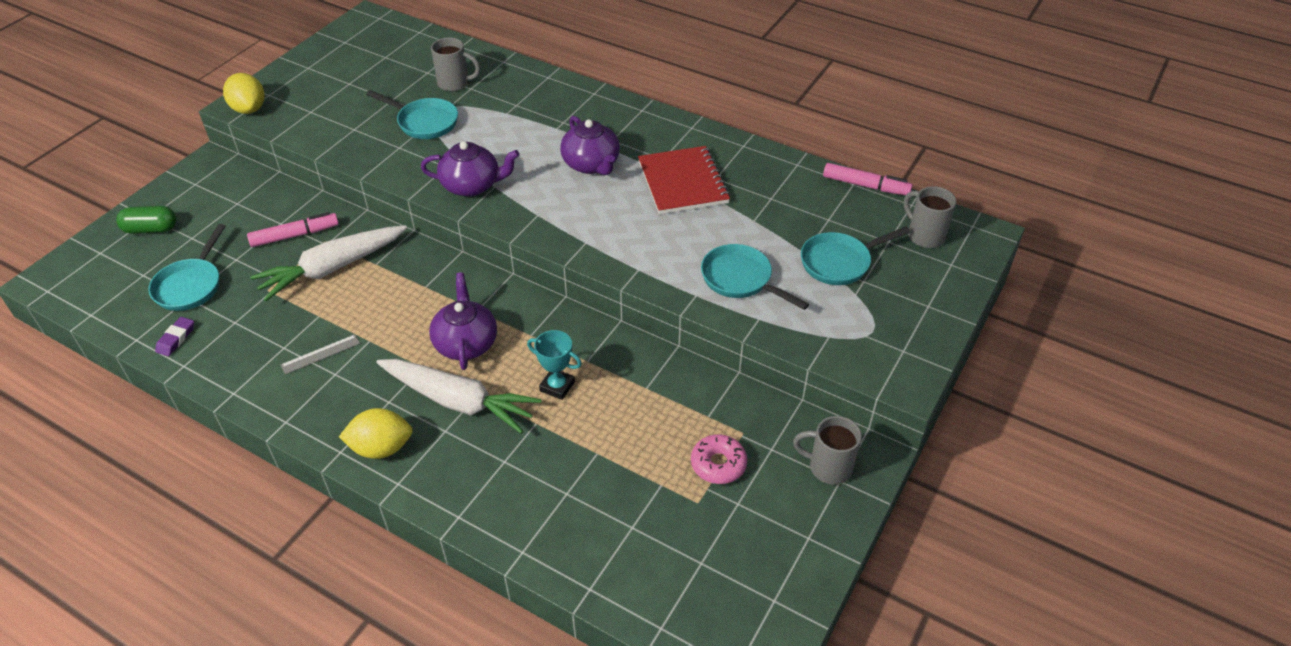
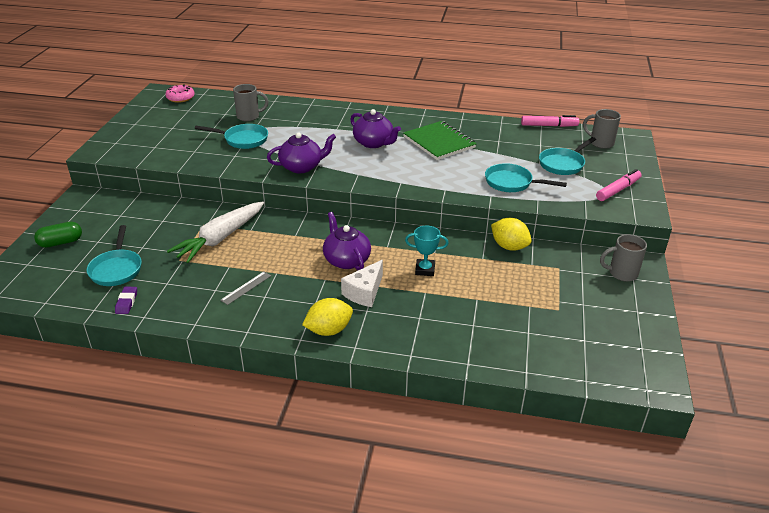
camera: 20 degrees left, 10 degrees down
(249, 109) = (106, 153): yellow lemon -> yellow lemon (509, 246)
(295, 235) = (178, 225): pink marker -> pink marker (618, 190)
(459, 401) = (364, 292): white carrot -> white cheese
(682, 182) = (439, 142): red notebook -> green notebook
(718, 464) = (556, 287): pink donut -> pink donut (180, 98)

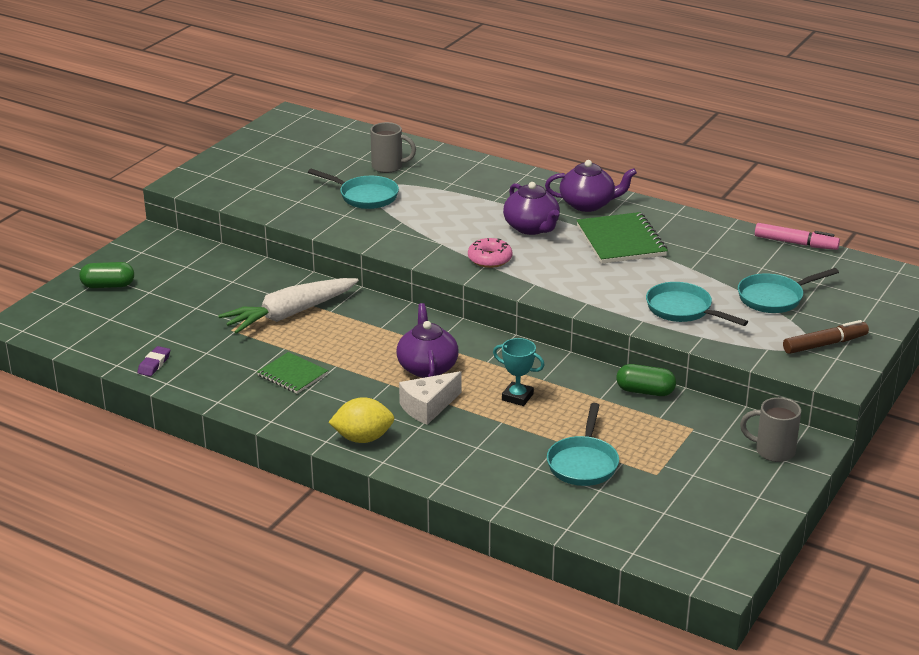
camera: 20 degrees right, 5 degrees down
(116, 269) = (157, 327): turquoise pan -> turquoise pan (583, 463)
(180, 98) = (314, 128): pink donut -> pink donut (490, 259)
(246, 287) = (292, 375): grey ruler -> green notebook
(302, 167) = (420, 243): purple teapot -> purple teapot (588, 204)
(509, 246) = (645, 391): yellow lemon -> green capsule
(600, 143) = (853, 279): grey mug -> none
(618, 190) = (825, 344): pink marker -> brown marker

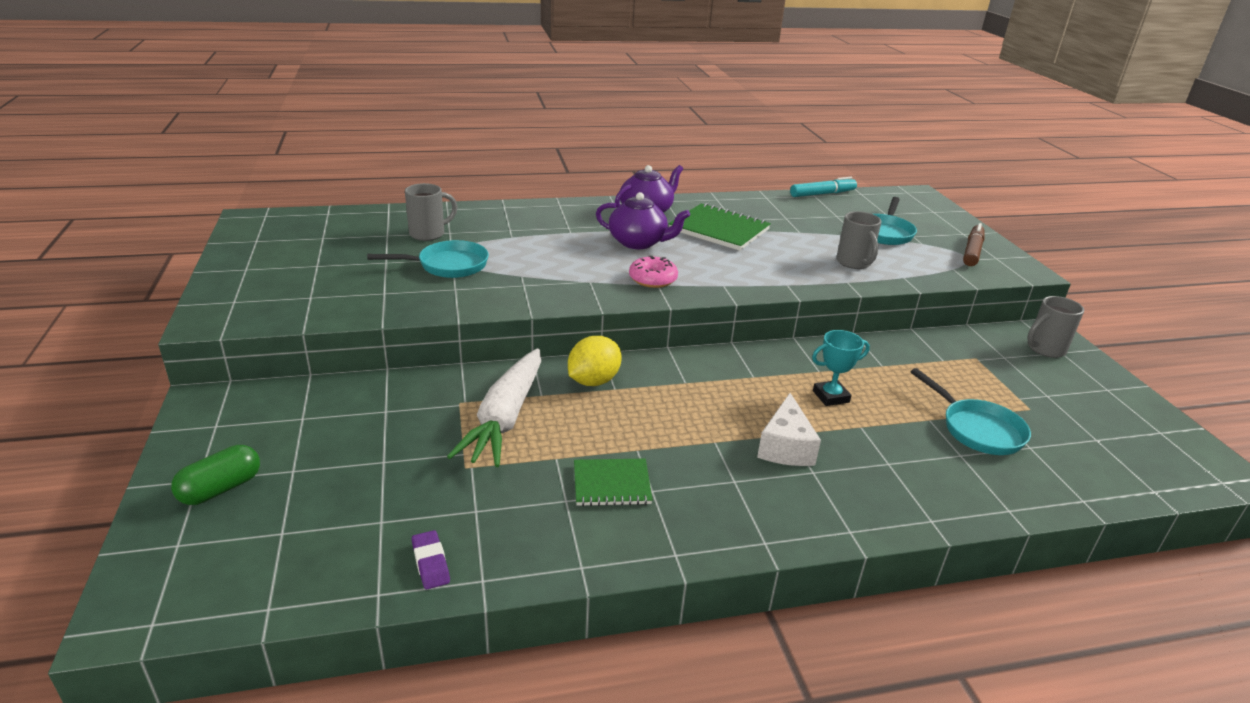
camera: 45 degrees left, 0 degrees up
(363, 438) = (791, 516): yellow lemon -> yellow lemon (593, 381)
(427, 367) = (718, 407): purple teapot -> none
(645, 391) = (897, 344): green capsule -> none
(682, 310) = (854, 263): turquoise pan -> grey mug
(795, 243) = (822, 194): pink marker -> turquoise marker

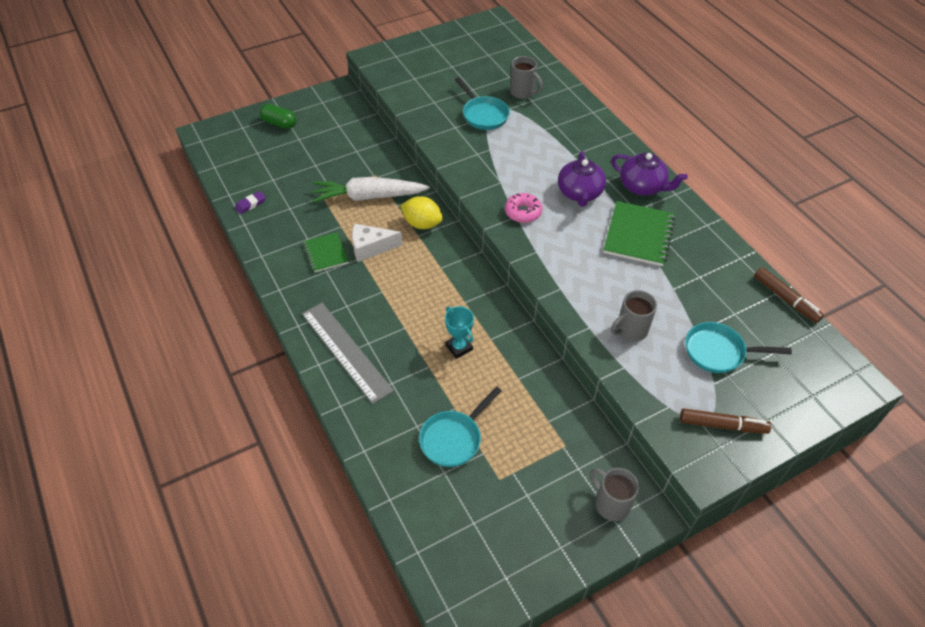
camera: 75 degrees right, 20 degrees up
(785, 447) = (389, 327): white cheese -> white cheese (370, 248)
(822, 194) = (785, 299): turquoise marker -> brown marker
(827, 497) = (346, 351): none -> grey ruler

